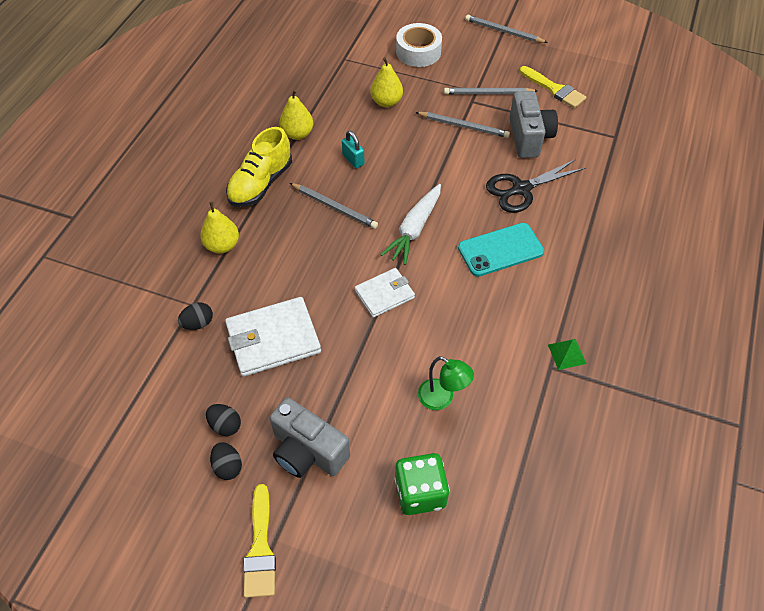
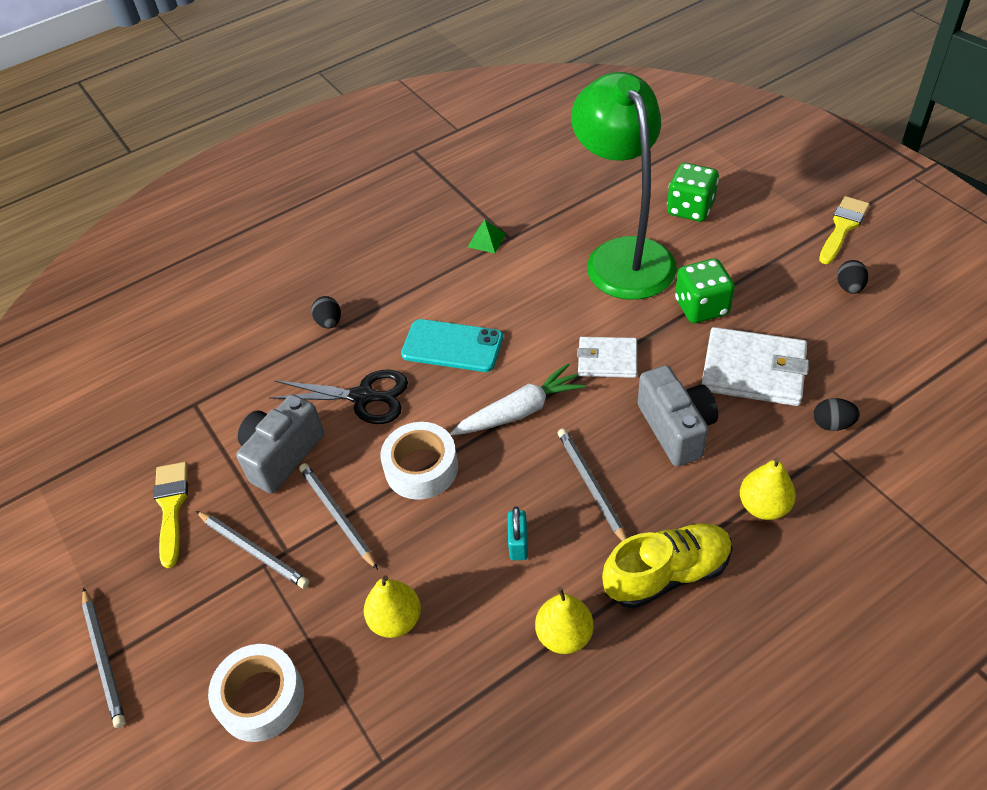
camera: 140 degrees left, 5 degrees down
(225, 425) = (839, 318): black egg -> black egg (329, 322)
(308, 451) = (769, 269): grey camera -> grey camera (676, 429)
(343, 378) = (701, 307): none -> green dice
(442, 399) = (623, 255): green lamp -> green lamp, size x2.48
(443, 169) = (421, 468): none -> white tape

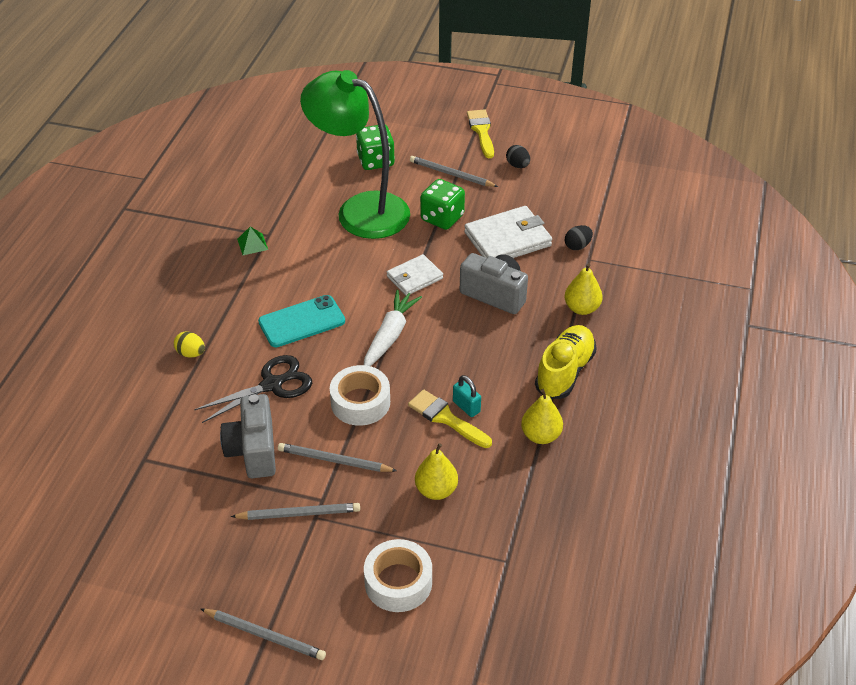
camera: 45 degrees left, 5 degrees down
(171, 507) = (206, 527): yellow brush -> yellow brush (446, 418)
(329, 322) = (191, 353): black egg -> yellow egg
(591, 486) = (477, 352): grey pencil -> grey pencil (451, 174)

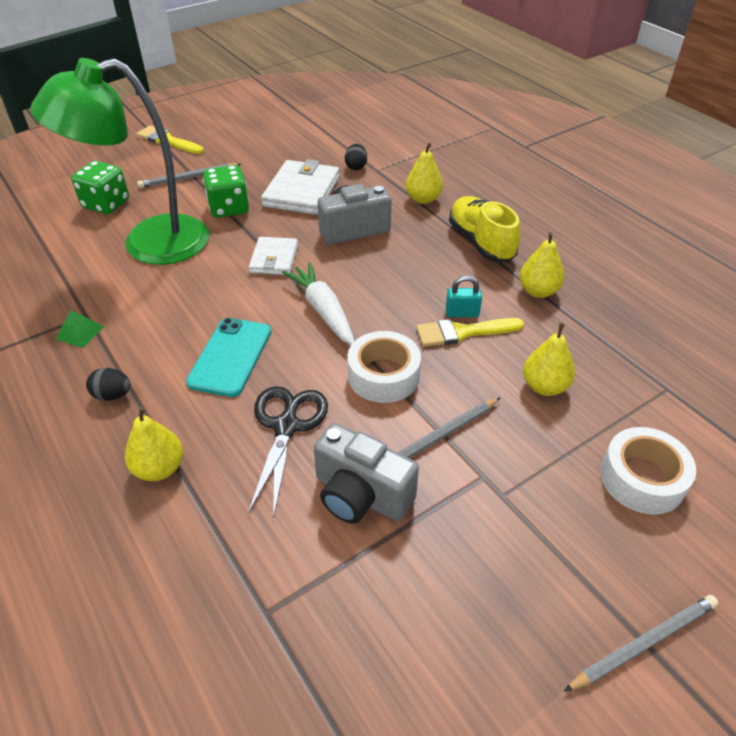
camera: 50 degrees left, 0 degrees up
(191, 353) = (159, 468): yellow egg -> yellow pear
(299, 513) = (486, 507): grey pencil -> none
(517, 165) = (231, 146): black egg -> black egg (112, 395)

